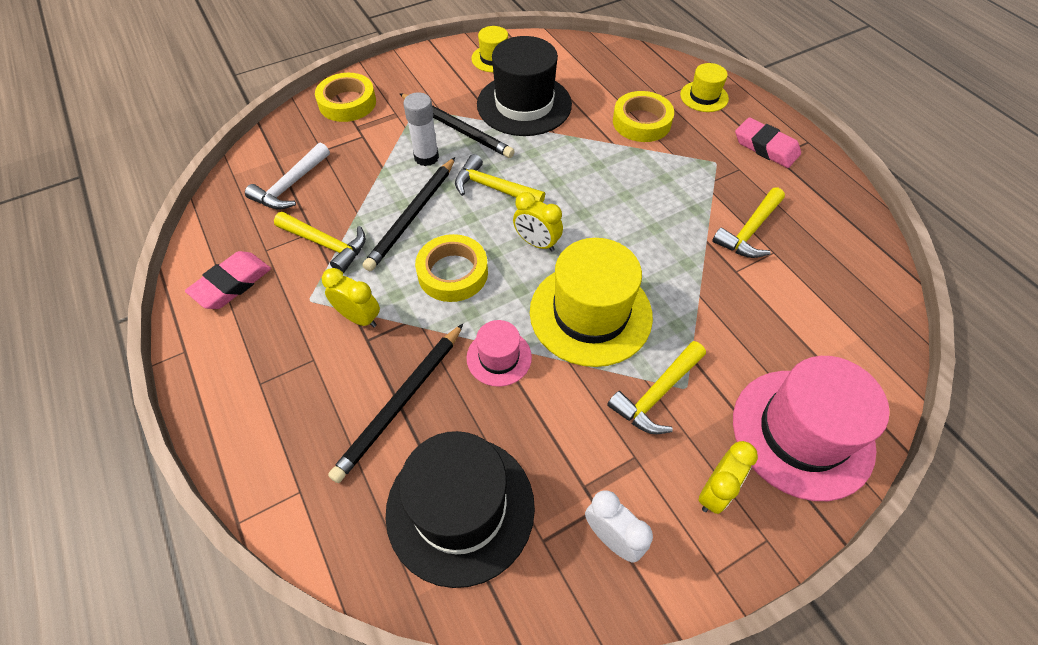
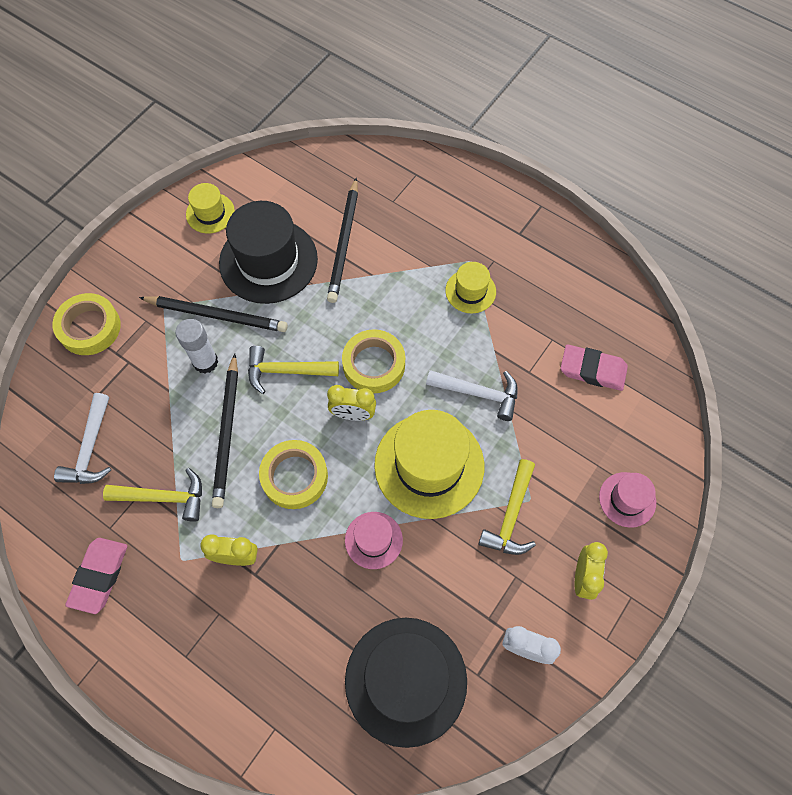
camera: 25 degrees left, 10 degrees up
(401, 403) = (314, 617): black pencil -> black pencil (344, 243)
(641, 122) = (388, 240): yellow tape -> yellow tape (374, 364)
(673, 271) = (478, 393): none -> white hammer
(704, 97) = (432, 186): yellow hat -> yellow hat (470, 291)
(749, 231) = (525, 326): yellow hammer -> none
(765, 147) = (507, 226): pink eraser -> pink eraser (592, 370)
(802, 433) = (627, 499): pink hat -> pink hat, size x0.51

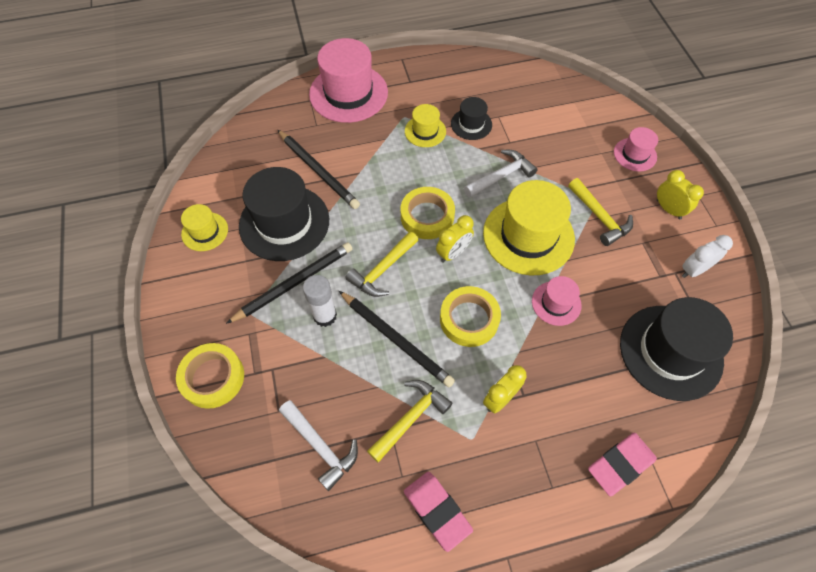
camera: 50 degrees left, 5 degrees down
(454, 197) = (348, 93): none -> pink hat
(518, 323) = (471, 124): none -> black hat
(592, 370) = (537, 112): pink eraser -> pink eraser (620, 464)

